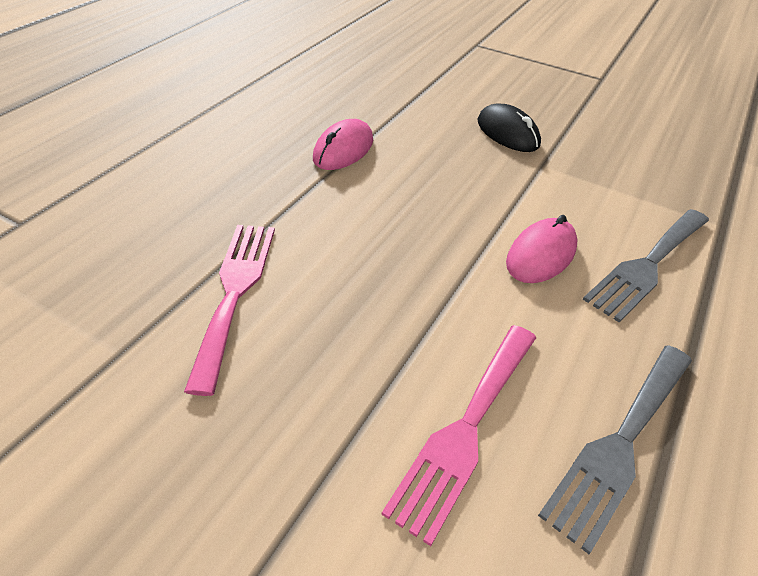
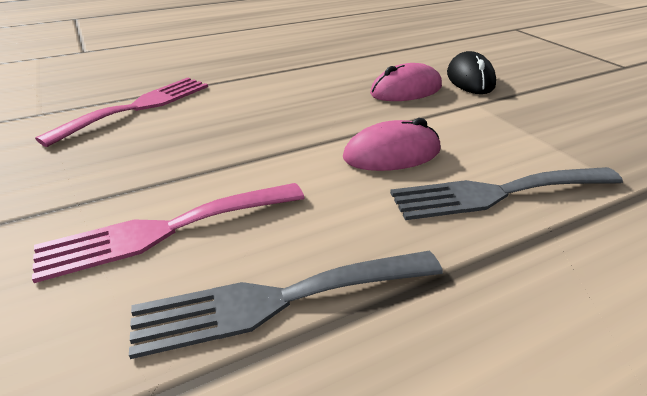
camera: 35 degrees right, 10 degrees down
(343, 150) = (316, 61): pink mouse -> pink mouse (406, 90)

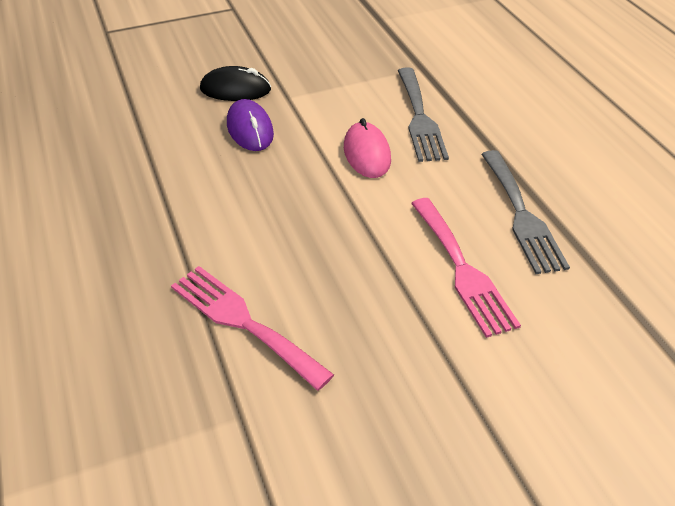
camera: 85 degrees left, 10 degrees up
(406, 90) = (250, 129): pink mouse -> purple mouse

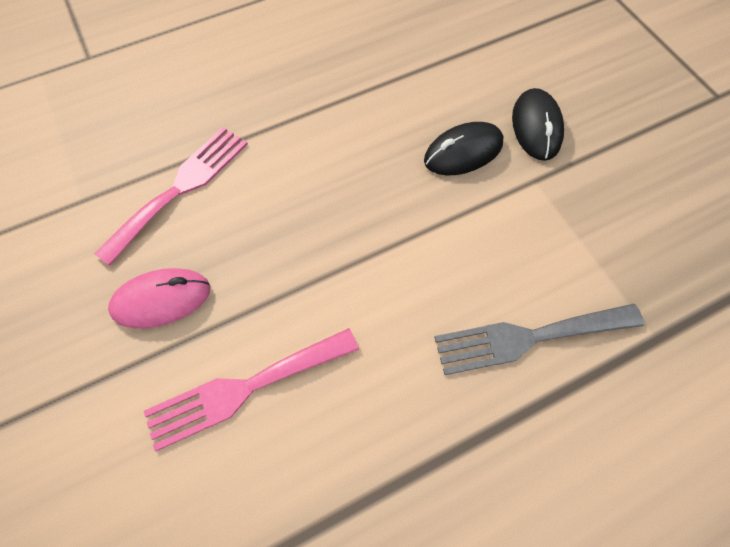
camera: 85 degrees right, 20 degrees up
(250, 129) = (463, 152): purple mouse -> black mouse
(366, 154) = (439, 275): pink mouse -> pink mouse (161, 299)
(521, 215) = (342, 469): grey fork -> none

